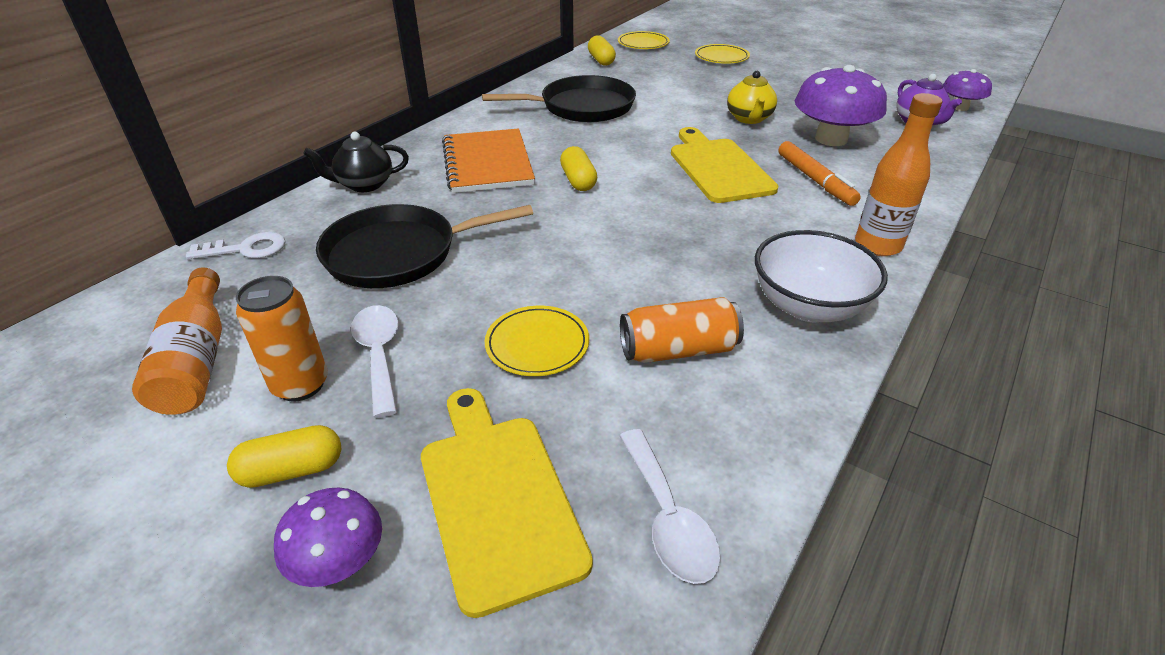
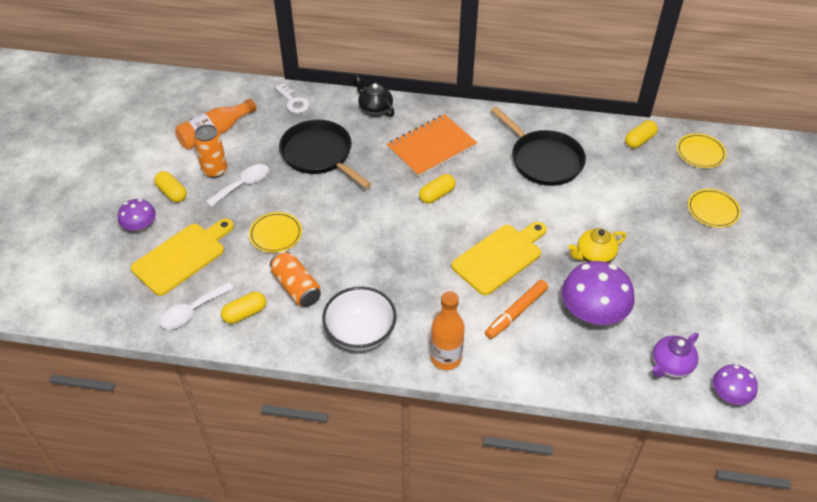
camera: 65 degrees right, 10 degrees up
(710, 432) = (245, 313): none -> yellow capsule

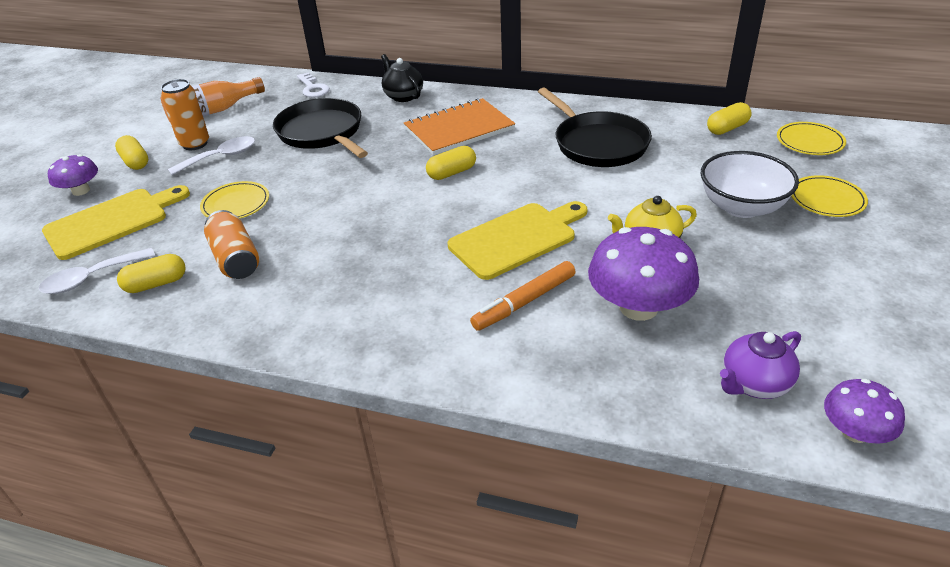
camera: 10 degrees right, 10 degrees down
(360, 333) = (297, 314): white bowl -> white bowl (741, 207)
(446, 358) = (407, 352): orange bottle -> none

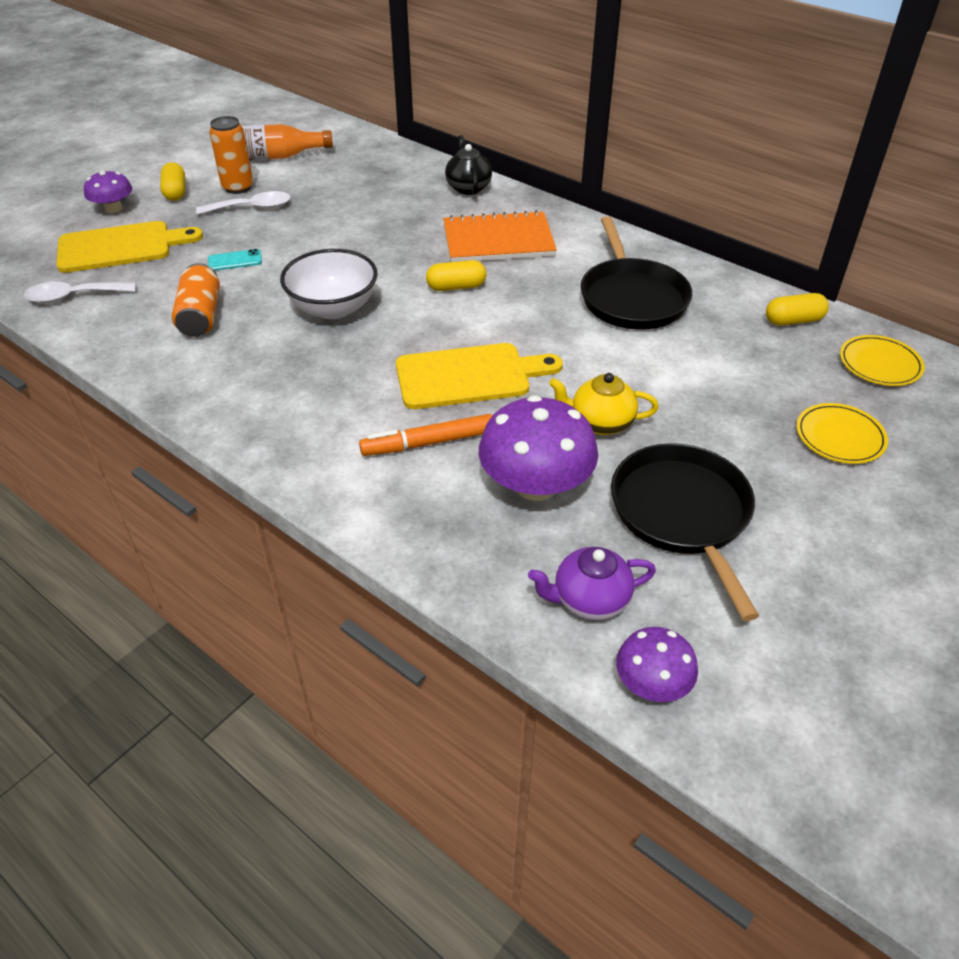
camera: 20 degrees right, 5 degrees up
(156, 284) = (121, 319): yellow capsule -> none
(236, 204) = (235, 261): yellow plate -> turquoise phone
(313, 88) = (385, 155): white key -> none
(322, 132) = (361, 207): black pan -> black pan (682, 514)
(741, 207) = (733, 415): white bowl -> white bowl (333, 308)

